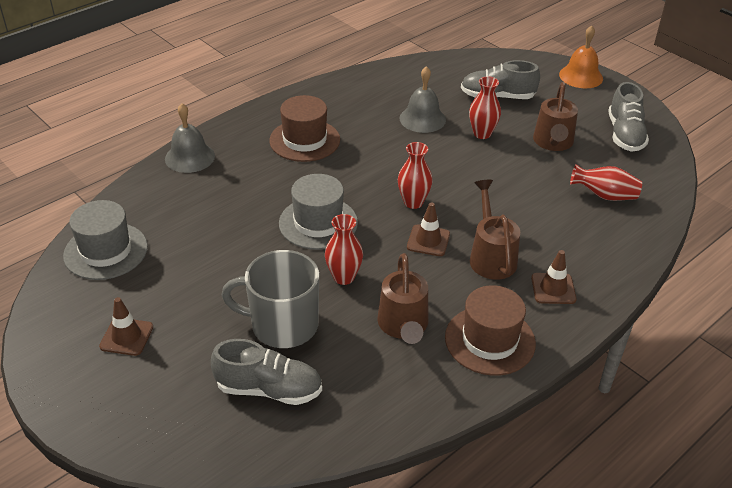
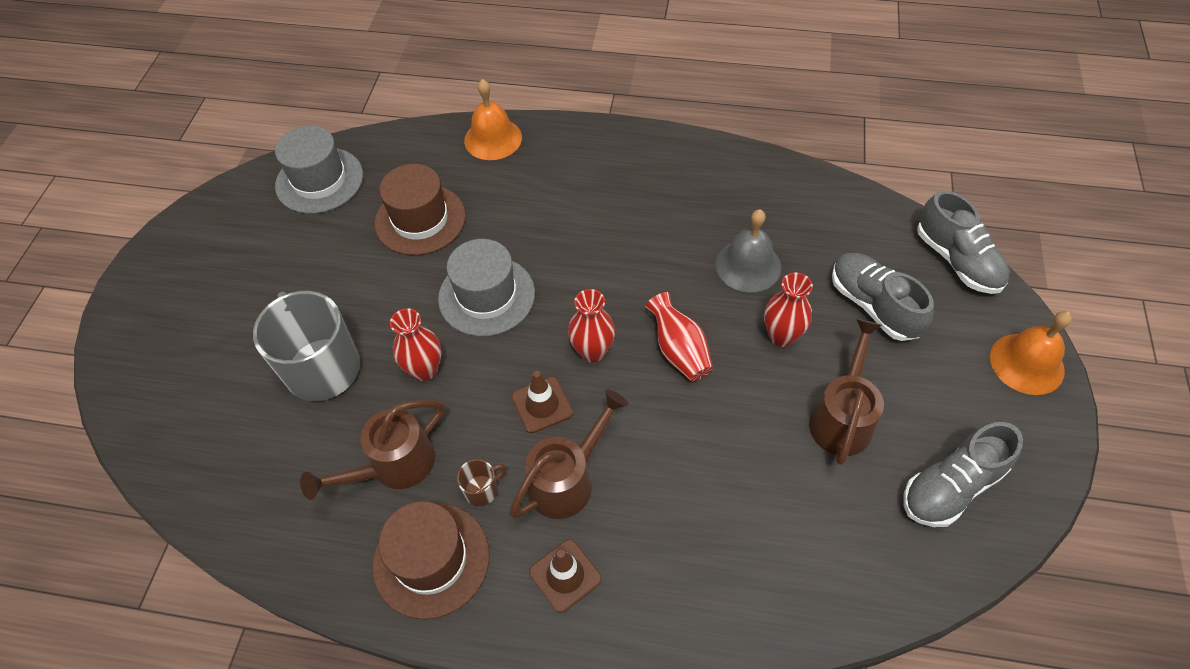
camera: 55 degrees right, 15 degrees up
(126, 337) = (229, 271): brown traffic cone -> none
(190, 157) = (493, 139): grey bell -> orange bell
(269, 389) = (234, 414): grey shoe -> grey shoe (957, 260)
(304, 140) = (604, 198): brown hat -> brown hat (420, 219)
(462, 294) = (482, 490): none -> brown mug
(553, 143) = (842, 417): brown watering can -> brown watering can turned 135 degrees clockwise
(604, 196) = (792, 534): red vase -> red vase (679, 350)

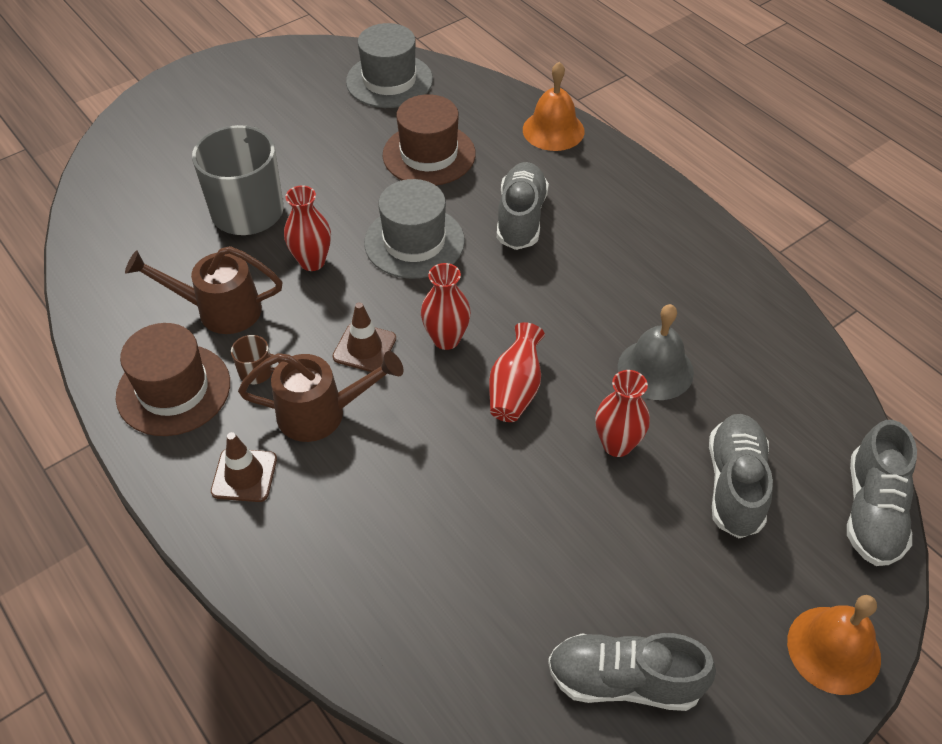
camera: 40 degrees right, 5 degrees down
(544, 222) = (521, 218): none -> grey shoe
(842, 417) = (593, 547): brown watering can -> none

